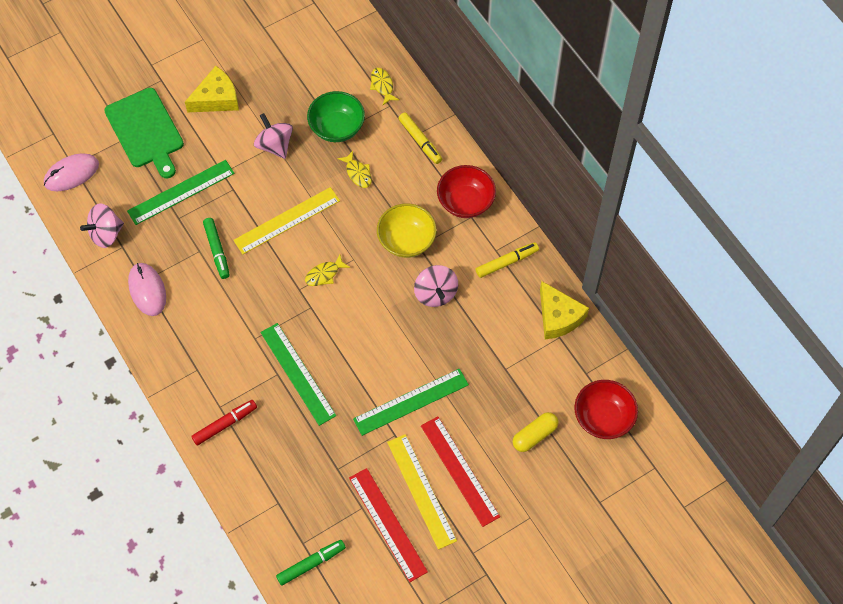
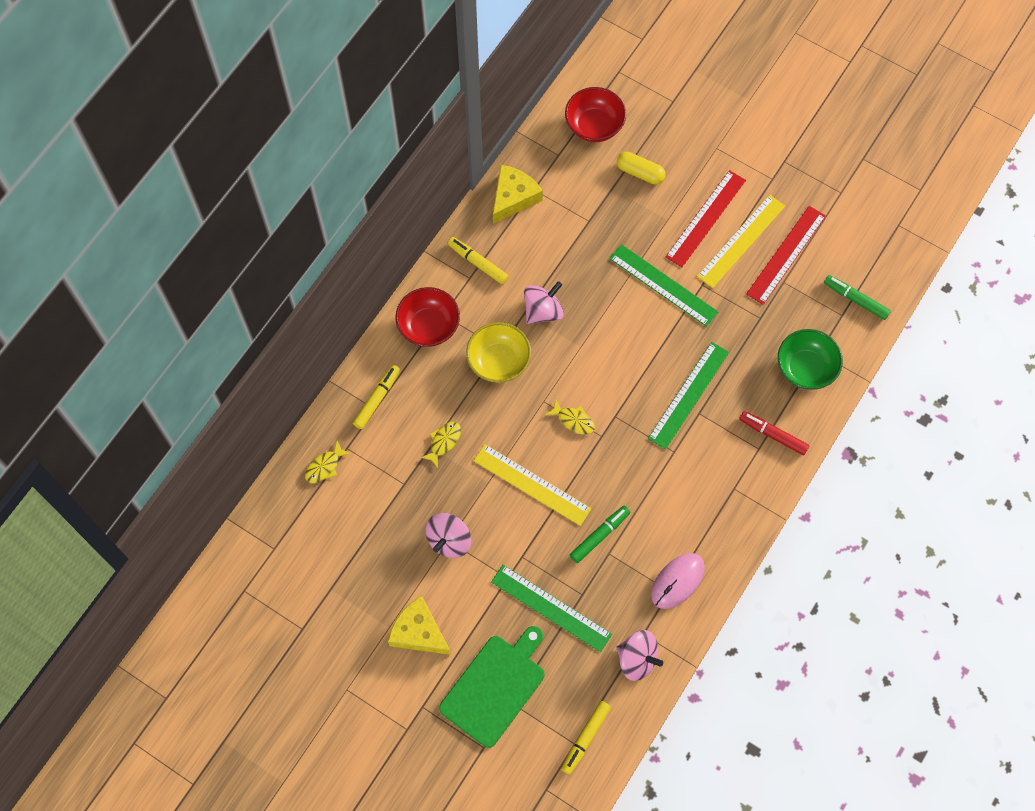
camera: 115 degrees left, 5 degrees up
(71, 174) = (585, 738): pink mouse -> yellow marker
(337, 127) = (398, 488): green bowl -> green bowl (805, 368)

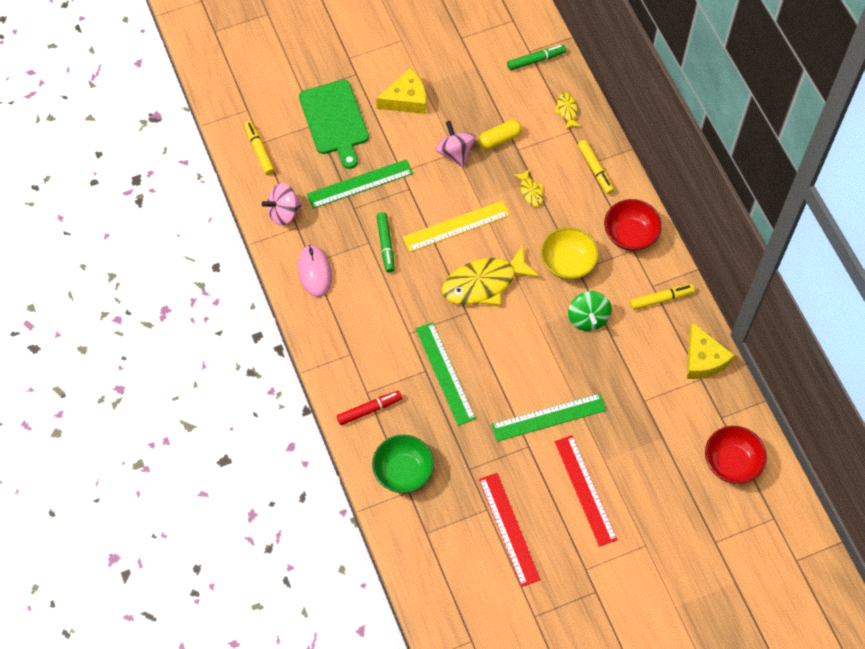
camera: 125 degrees right, 5 degrees down
(543, 311) = (588, 318): pink spinning top -> green spinning top
(573, 420) = (484, 283): yellow fish -> yellow fish, size x2.18
(640, 172) = (662, 468): yellow capsule -> yellow capsule (500, 139)
(741, 241) = (545, 503): yellow ruler -> none
(856, 300) = (431, 553): green marker -> green marker (536, 60)

